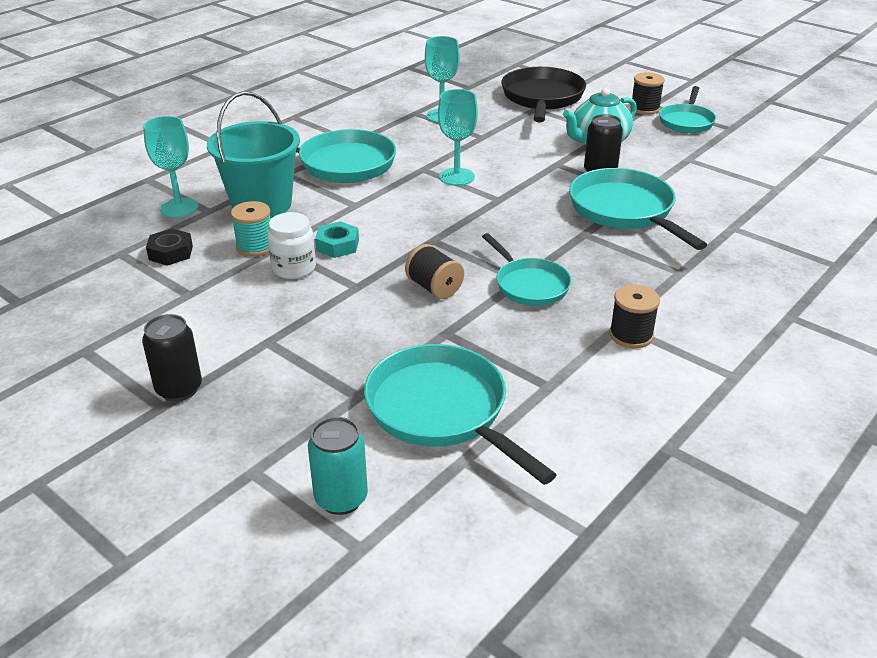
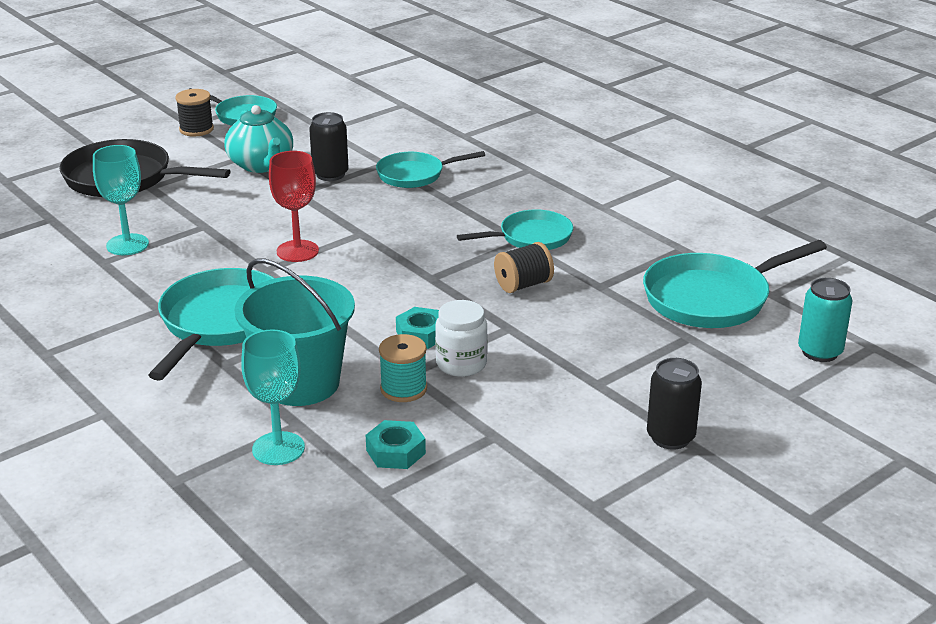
camera: 80 degrees left, 5 degrees down
(171, 253) = (395, 452): black nut -> turquoise nut
(456, 177) = (297, 251): turquoise goblet -> red goblet
(625, 211) = (415, 175): turquoise pan -> turquoise pan, size x0.63
(631, 335) = (619, 205): black spool -> none

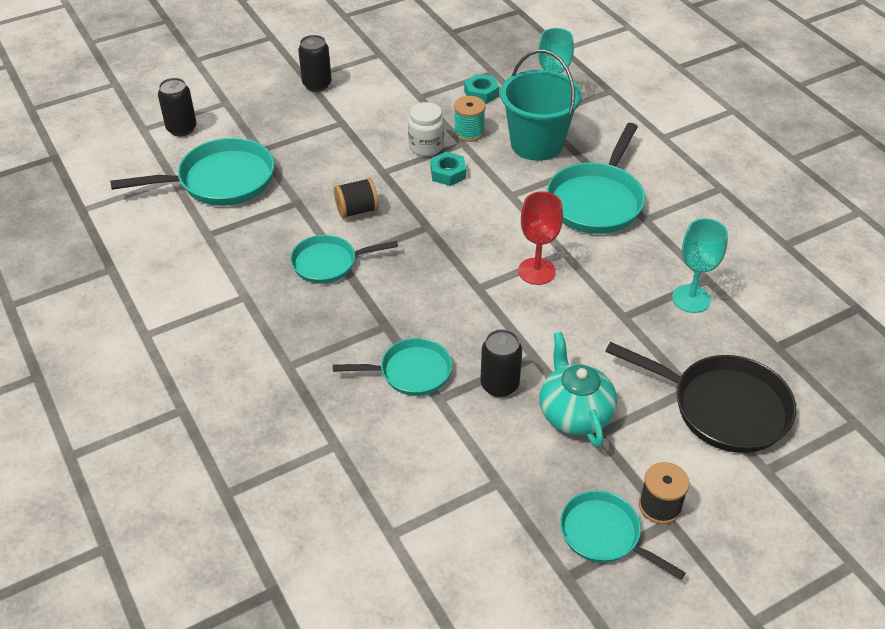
camera: 170 degrees left, 15 degrees up
(820, 352) = (181, 128): turquoise can -> black can

